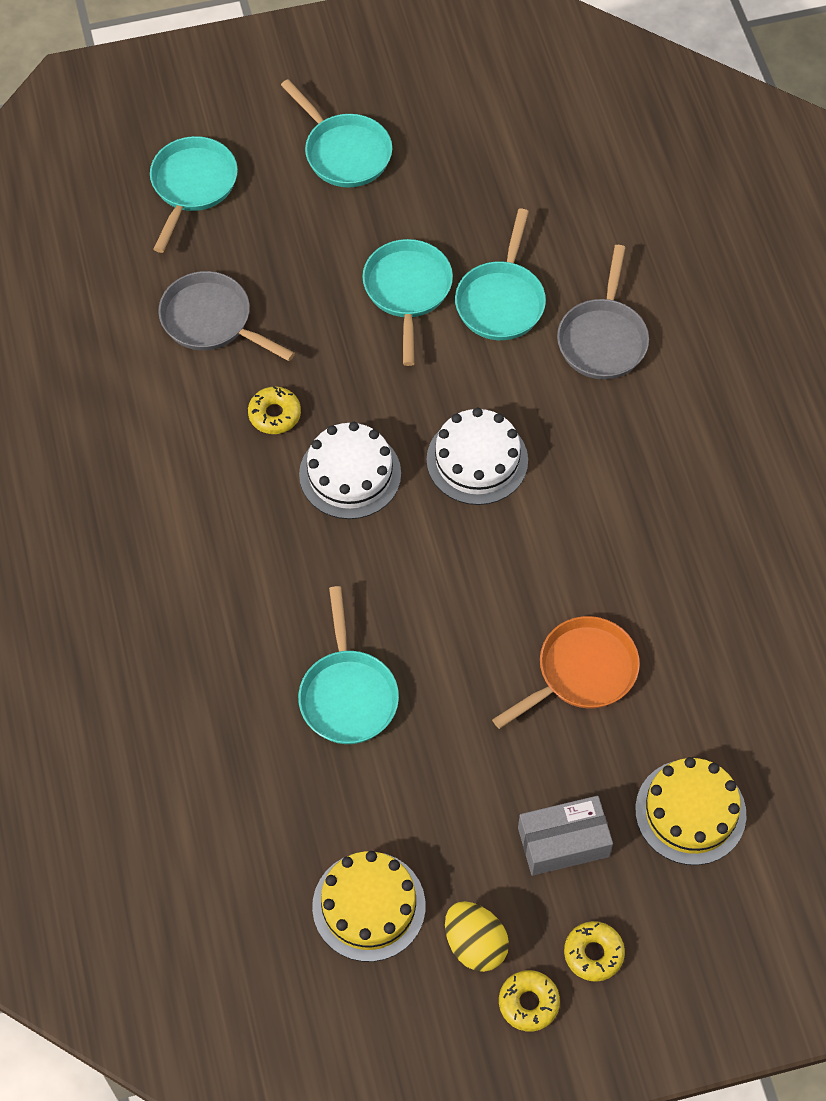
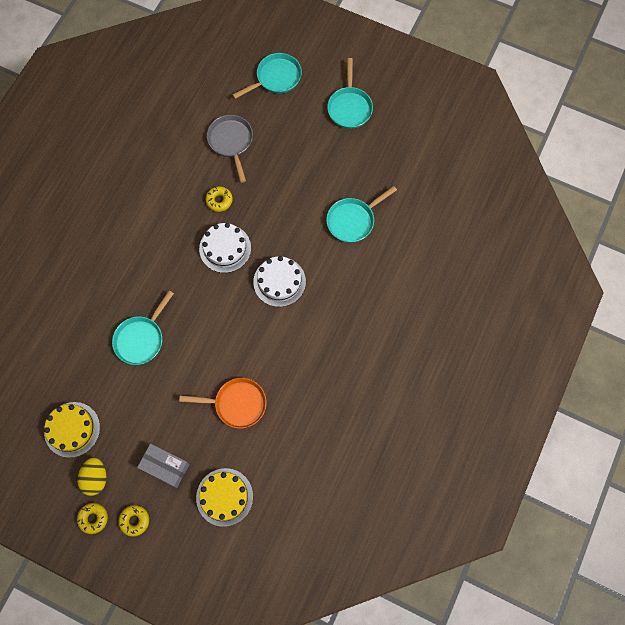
camera: 40 degrees right, 10 degrees up
(407, 291) = (319, 187): turquoise pan -> none
(602, 338) = (379, 269): grey pan -> none

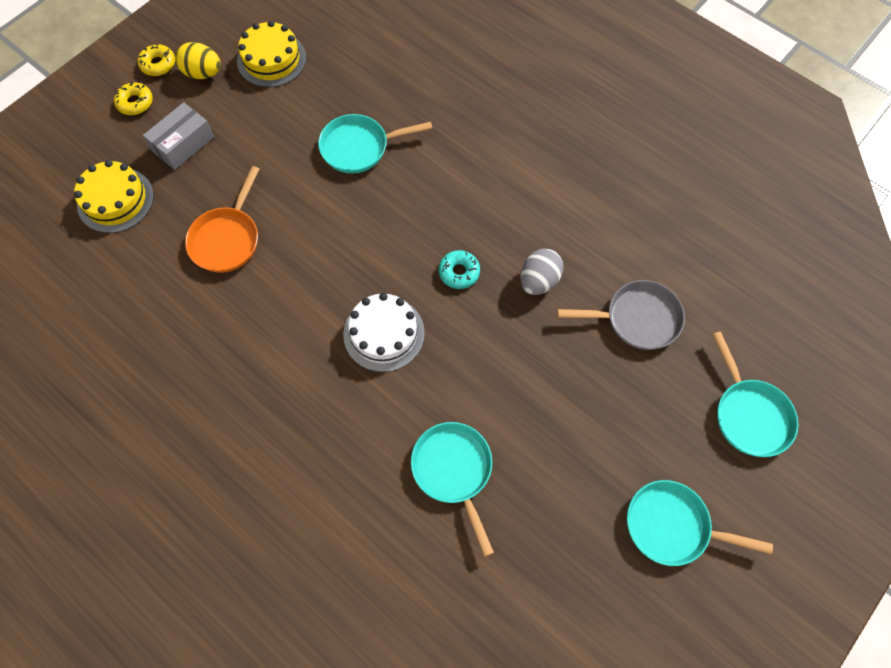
camera: 105 degrees right, 5 degrees down
(141, 339) = (359, 147): turquoise pan -> turquoise pan turned 60 degrees counterclockwise
(219, 200) = (538, 281): yellow donut -> grey egg
(225, 248) = (459, 272): white cake -> turquoise donut

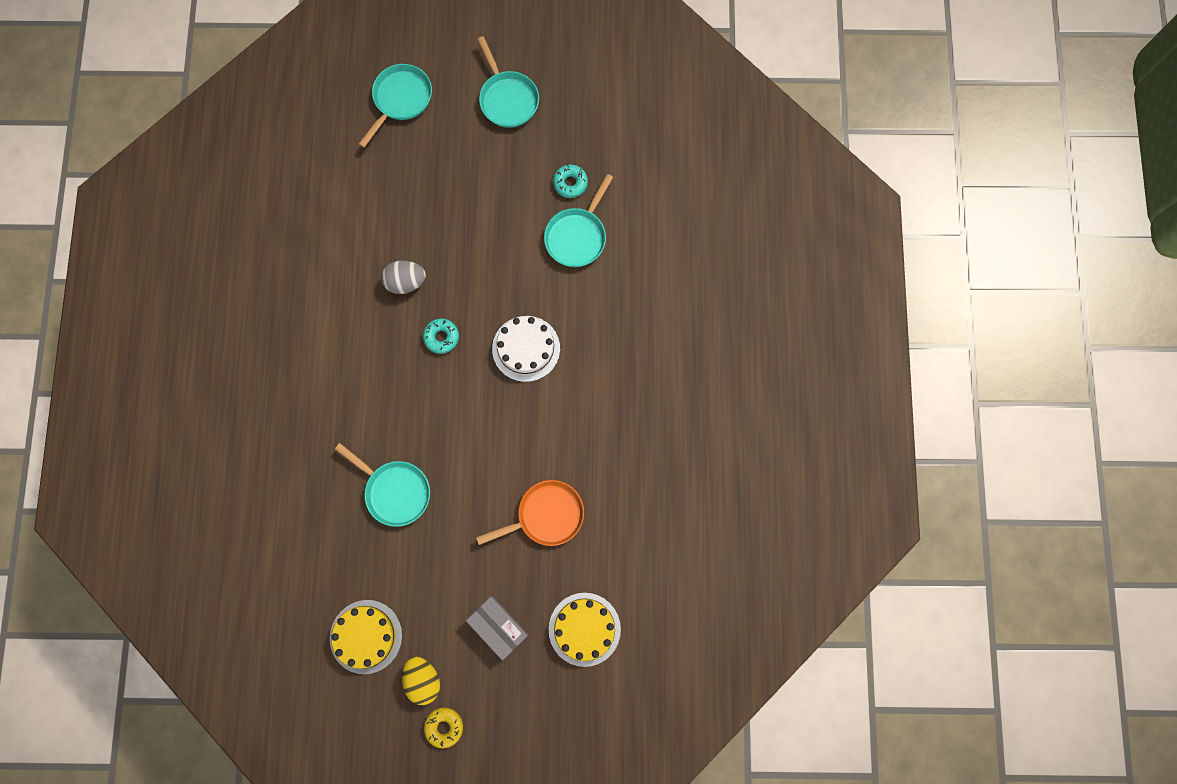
camera: 130 degrees left, 10 degrees up
(135, 103) = (494, 706): yellow donut -> none
(183, 144) = (498, 627): grey box -> grey box turned 45 degrees clockwise
(519, 512) = (570, 183): none -> turquoise donut
(637, 319) = (385, 203): grey pan -> none

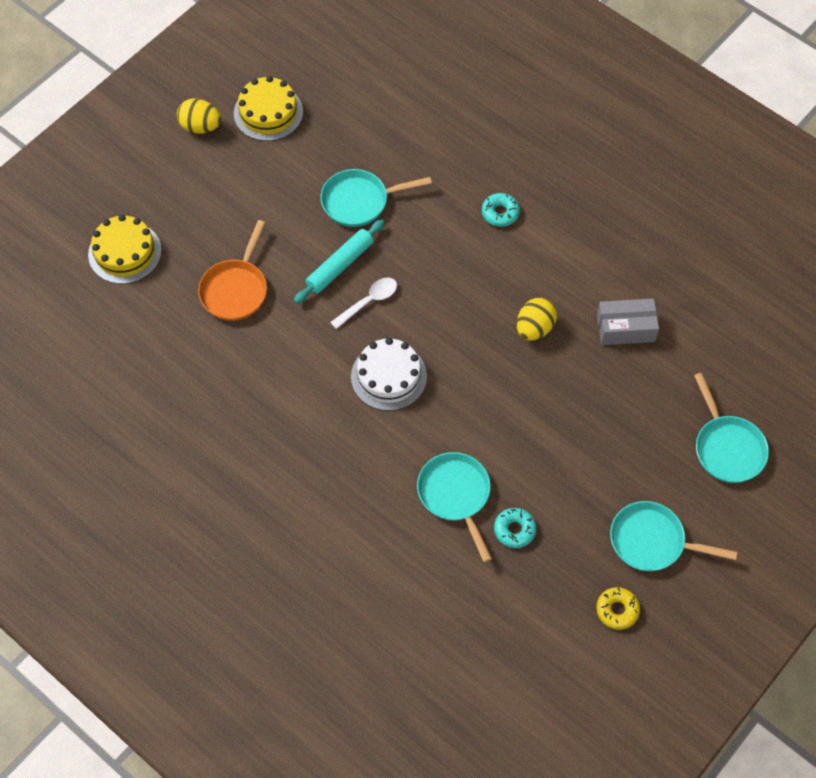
camera: 130 degrees right, 15 degrees down
(406, 282) = (534, 328): grey egg -> yellow egg
(441, 337) = (458, 320): turquoise donut -> turquoise donut (500, 213)
(444, 727) = (154, 118): yellow donut -> yellow donut (617, 610)
(464, 457) = (340, 266): none -> turquoise rolling pin
(477, 411) = (368, 301): none -> white spoon
(498, 627) = (186, 198): grey box -> grey box (625, 328)

